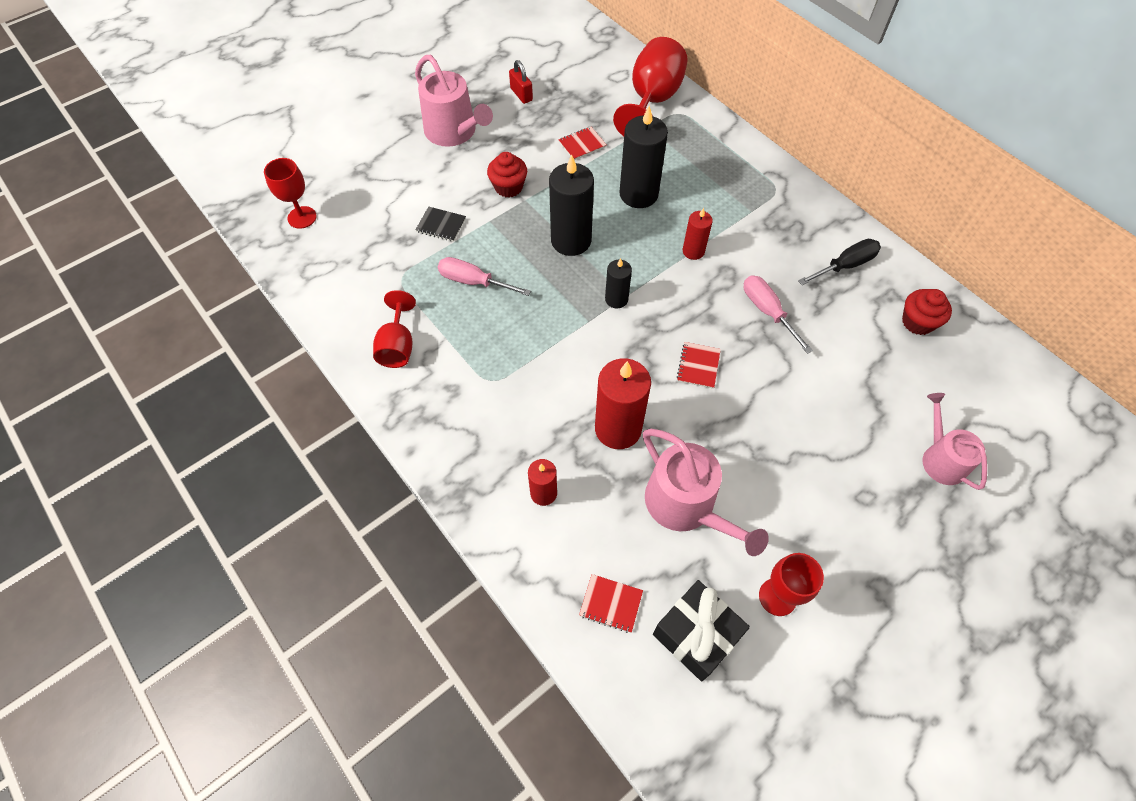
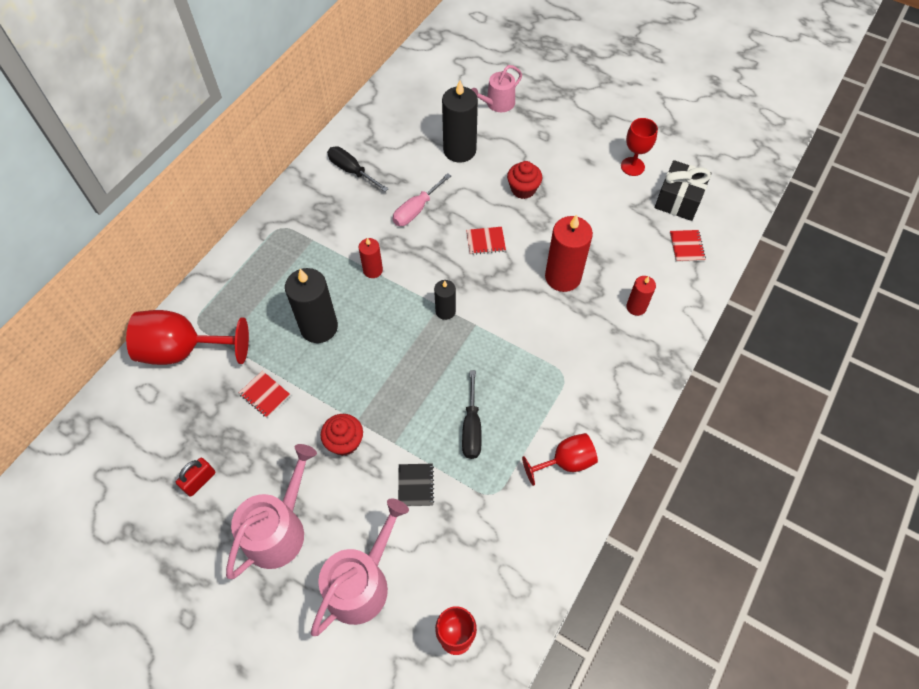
camera: 110 degrees left, 0 degrees up
(474, 282) = (471, 427): pink screwdriver -> black screwdriver
(571, 240) = (394, 364): black candle -> black candle (459, 150)
(686, 506) = (599, 223): pink watering can -> pink watering can (361, 583)
(917, 322) = (390, 125): red cupcake -> red cupcake (523, 189)

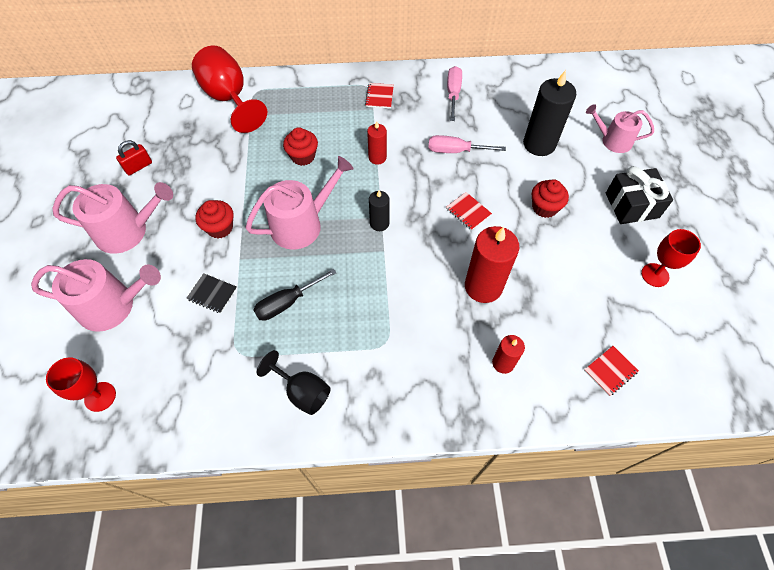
camera: 55 degrees right, 0 degrees up
(199, 481) = (138, 167): red padlock -> red padlock turned 45 degrees counterclockwise
(265, 394) = (226, 160): red notebook -> red notebook (379, 96)
(319, 327) = (303, 156): black candle -> red cupcake
(352, 171) = (453, 94): black screwdriver -> pink screwdriver
(397, 371) = (302, 224): none -> pink watering can
(415, 485) = (212, 294): black notebook -> black notebook turned 60 degrees clockwise
(566, 462) = (302, 392): red goblet -> black goblet
(678, 200) = (657, 334): black gift -> black gift (632, 205)

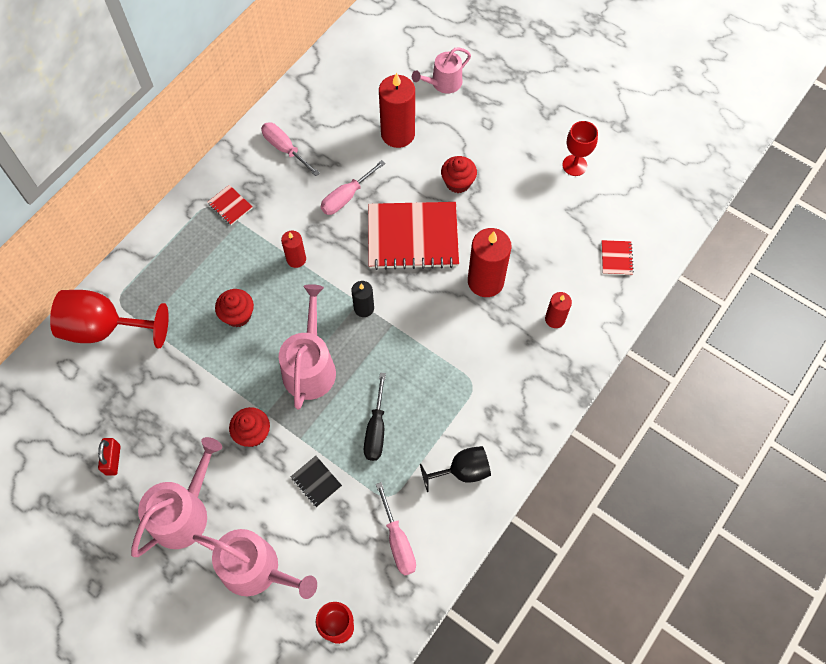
camera: 50 degrees left, 5 degrees up
(113, 306) = (256, 569): pink watering can -> pink watering can turned 75 degrees clockwise
(204, 387) = (398, 541): none -> pink screwdriver
(212, 294) = (316, 481): black notebook -> black notebook turned 75 degrees clockwise
(468, 212) = (412, 237): red notebook -> red notebook, size x2.41
(539, 144) = (398, 134): black candle -> red candle
(632, 205) = (509, 125): black gift -> none

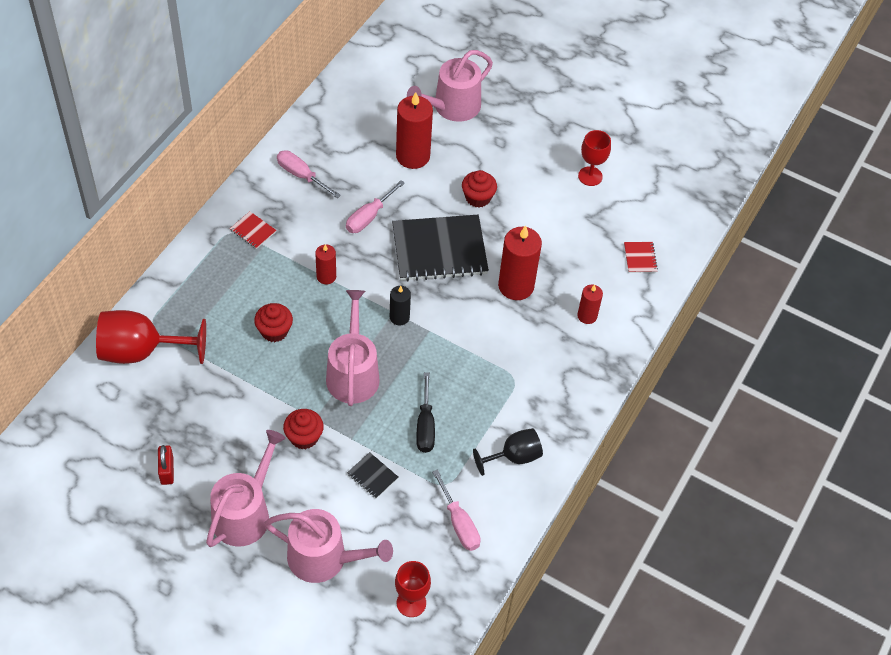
camera: 10 degrees left, 10 degrees down
(412, 237) = (439, 250): red notebook -> black notebook
(443, 83) = (452, 107): pink watering can -> pink watering can, size x1.55

